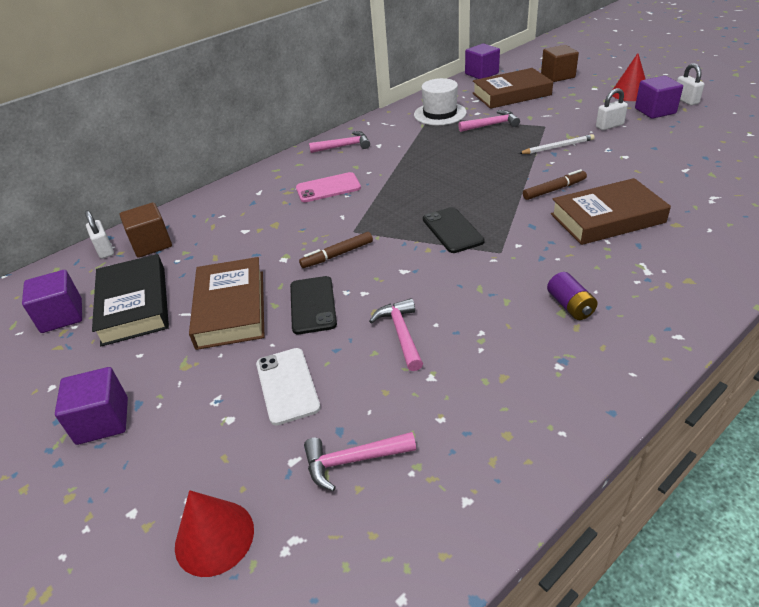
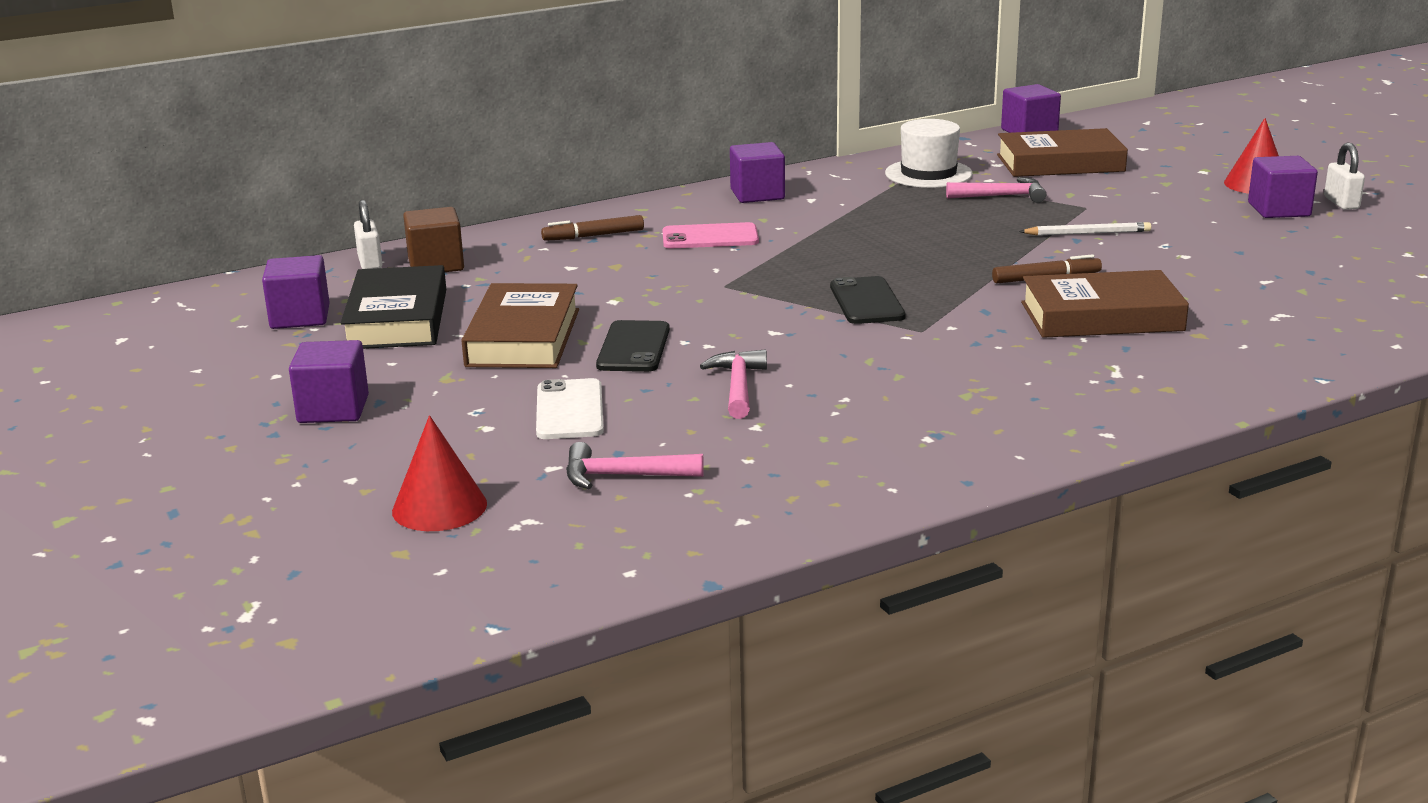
camera: 10 degrees right, 15 degrees down
(337, 255) = (689, 306): brown marker -> brown marker (593, 236)
(344, 146) = (757, 194): pink hammer -> purple cube
(557, 76) = (1154, 149): brown cube -> none
(570, 306) = (982, 390): purple battery -> none
(609, 126) = (1189, 219): white padlock -> none

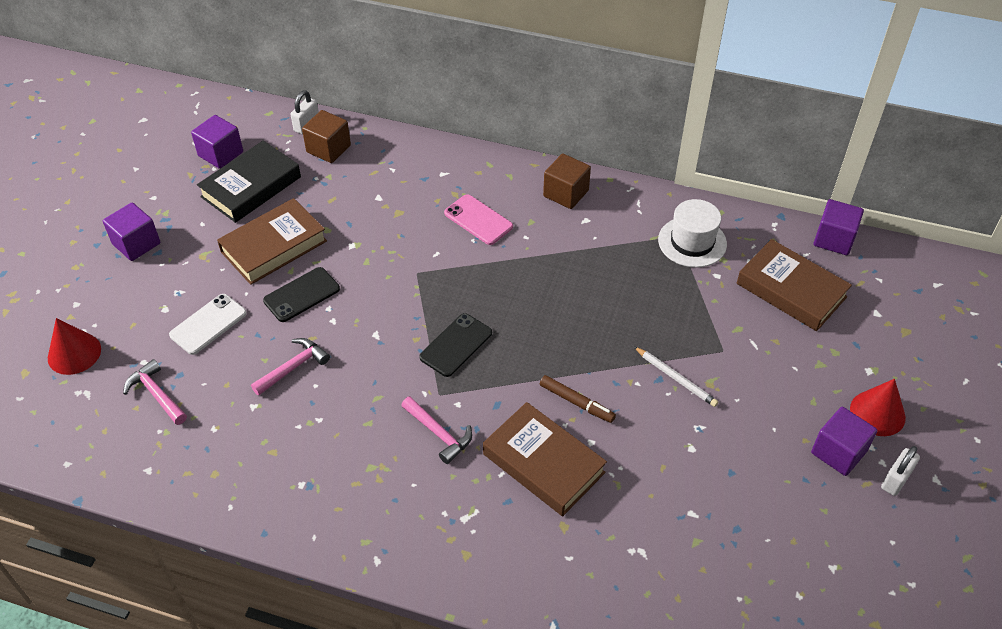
camera: 45 degrees right, 25 degrees up
(593, 236) = (429, 175): brown marker -> none
(757, 194) = (566, 193): purple cube -> brown cube
(1002, 196) = (693, 300): pink hammer -> pink hammer (439, 434)

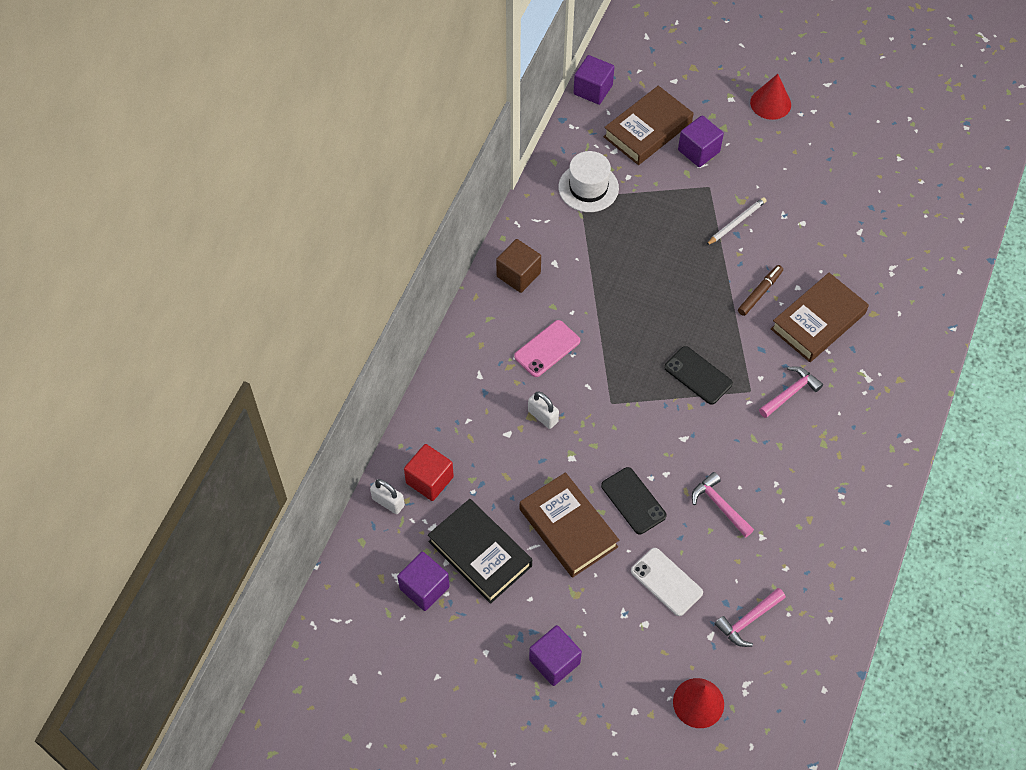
camera: 85 degrees left, 10 degrees up
(328, 149) = (429, 480): brown cube -> red cube
(838, 452) = (805, 134): purple cube -> purple cube (698, 151)
(895, 480) = (828, 107): white padlock -> white padlock (543, 416)

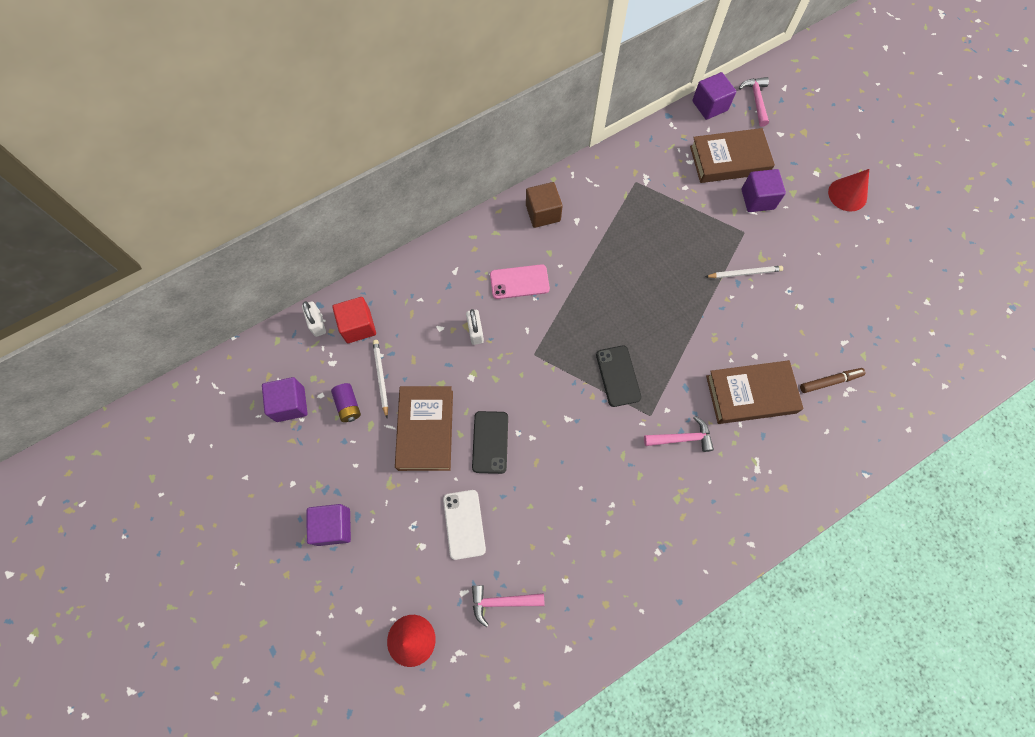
camera: 35 degrees right, 10 degrees up
(480, 553) = (348, 405): black book -> purple battery
(490, 510) = (381, 378): none -> white pencil
(588, 187) = (647, 178): white hat -> none
(719, 505) = (553, 491): pink hammer -> pink hammer (756, 100)
(760, 293) = (720, 341): brown marker -> brown marker (830, 381)

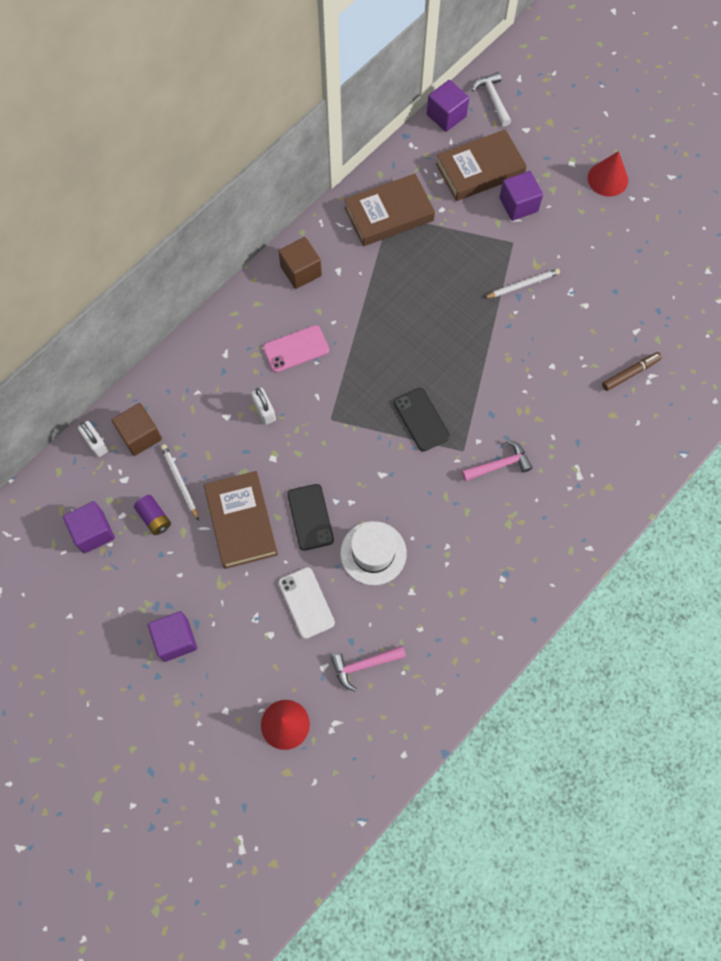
camera: 15 degrees left, 0 degrees up
(358, 326) = (140, 435): red cube -> brown cube
(540, 492) = (373, 553): none -> white hat
(751, 394) = (556, 405): brown book -> brown book (389, 214)
(756, 100) = (493, 99): pink hammer -> white hammer

